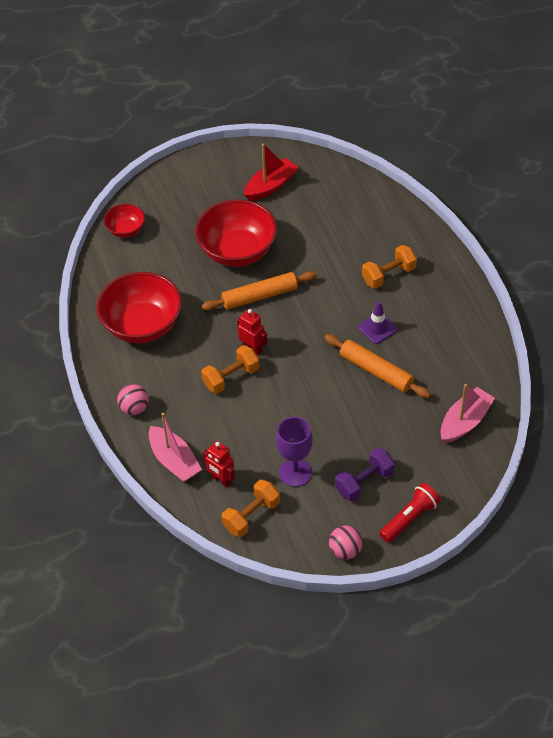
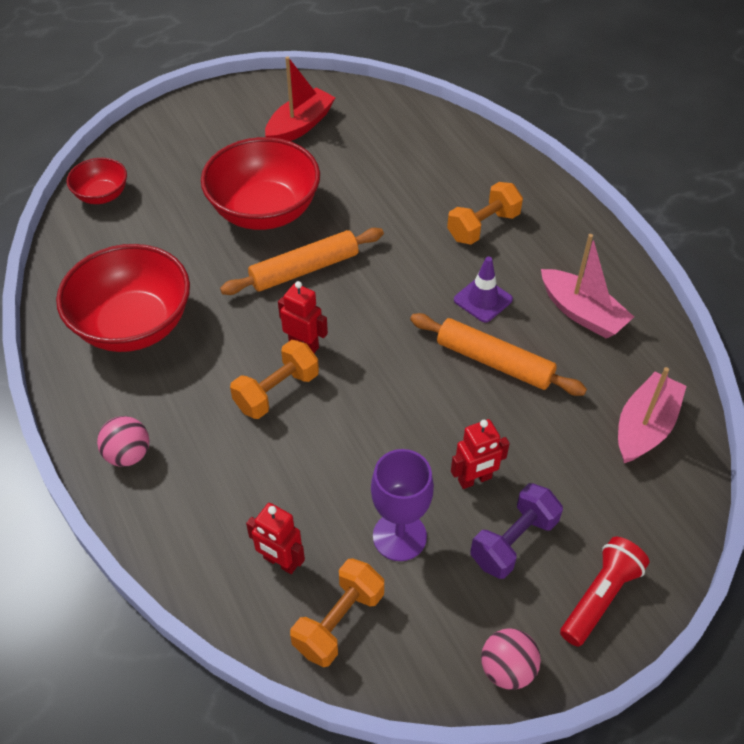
camera: 10 degrees left, 0 degrees up
(174, 461) = (199, 536): pink boat -> pink boat (582, 313)
(348, 444) = (475, 479): none -> red robot

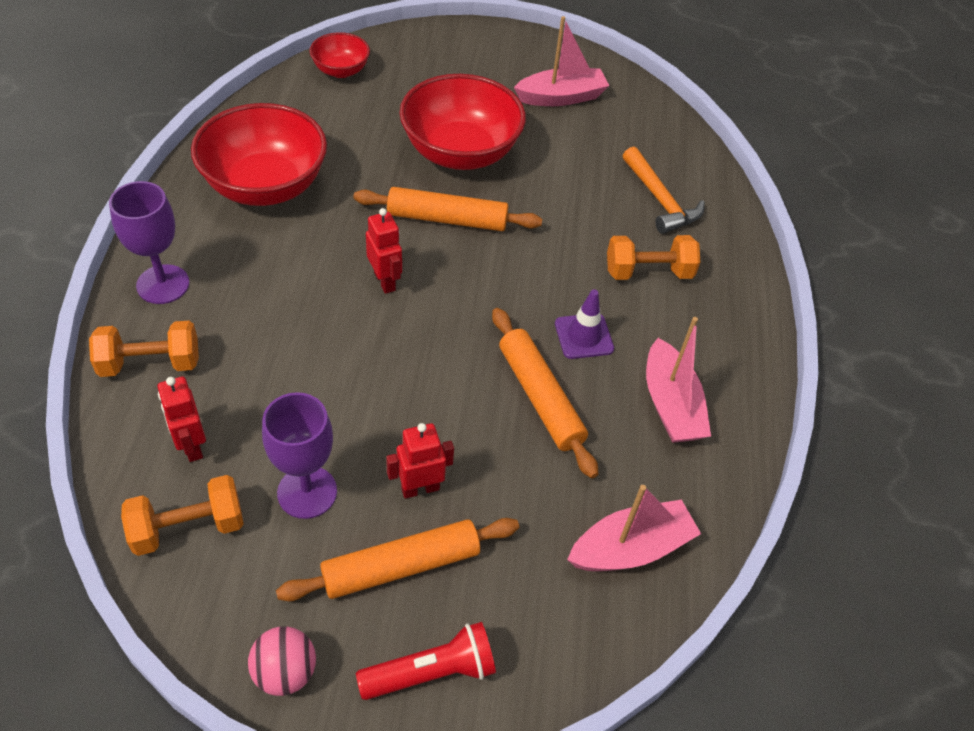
camera: 30 degrees right, 0 degrees up
(128, 454) = (163, 284): pink ball -> purple goblet
(277, 391) = (325, 306): orange dumbbell -> orange dumbbell (150, 363)
(300, 126) = (561, 97): red boat -> pink boat
(443, 168) = (660, 200): none -> orange hammer
(475, 479) = (420, 488): red robot -> red robot turned 150 degrees clockwise
(513, 541) = (401, 566): purple dumbbell -> orange rolling pin

